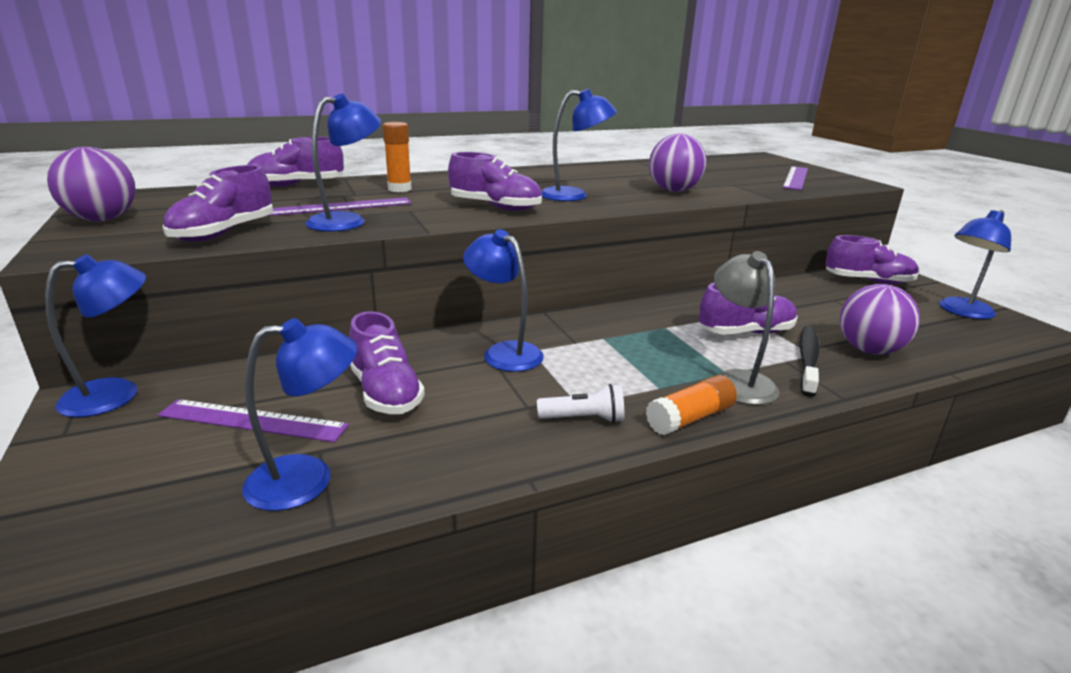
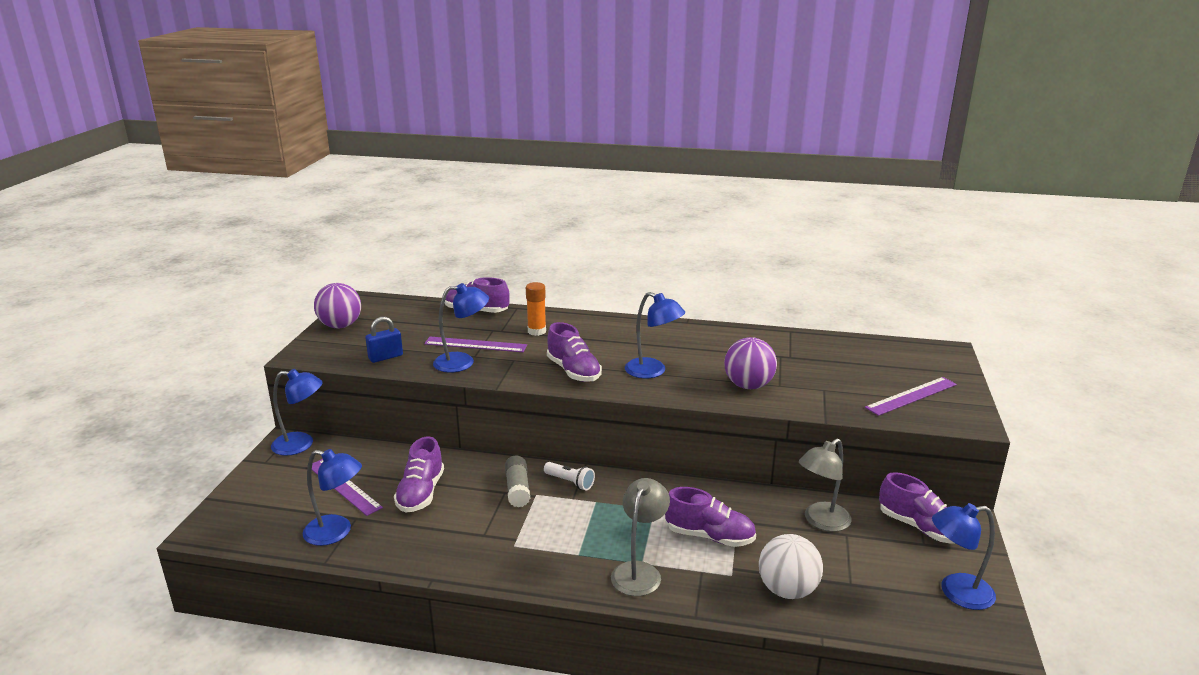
camera: 35 degrees right, 0 degrees up
(224, 233) = (385, 357): purple shoe -> blue padlock
(504, 352) = (517, 489): blue lamp -> grey glue stick
(583, 419) = (504, 556): white flashlight -> white flashlight (570, 482)
(690, 418) = (567, 583): orange glue stick -> none
(804, 297) = (821, 521): none -> grey lamp
(808, 360) = (720, 577): black toothbrush -> none
(869, 350) = (787, 590): purple ball -> white ball

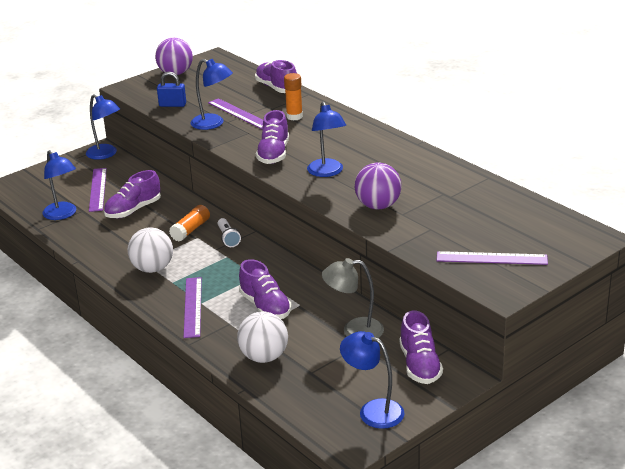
camera: 40 degrees right, 5 degrees up
(517, 489) = (191, 230): grey glue stick -> orange glue stick
(535, 549) = (153, 268): none -> white ball
(639, 571) = (193, 307): grey lamp -> purple ruler

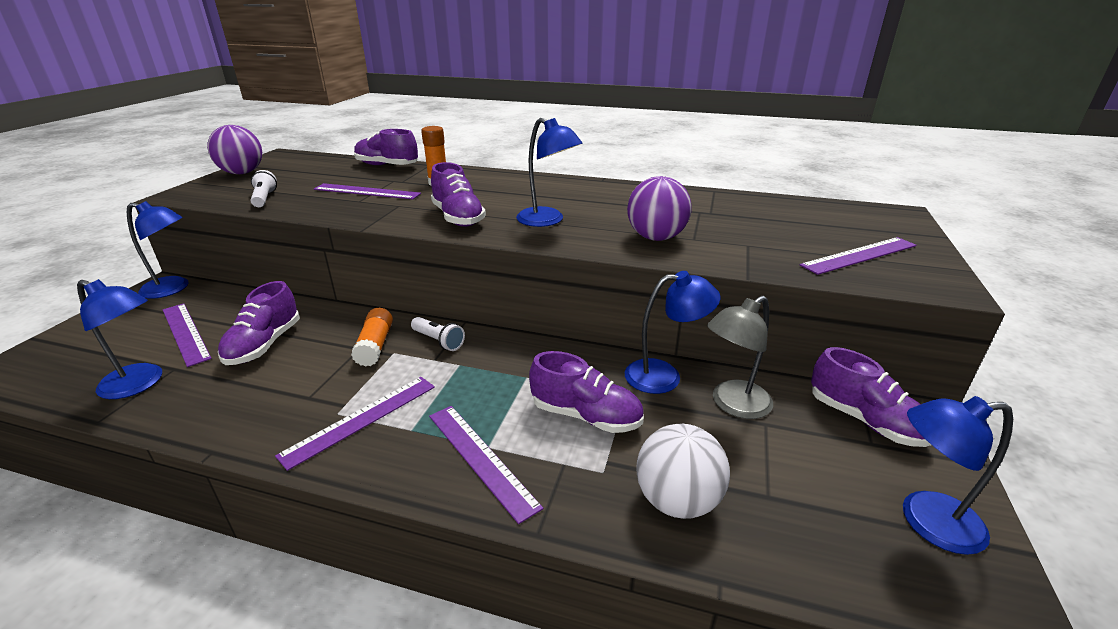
camera: 35 degrees left, 0 degrees up
(153, 268) = (361, 419): white ball -> purple ruler
(172, 105) = (264, 199): blue padlock -> white flashlight
(213, 124) = (342, 205): blue lamp -> blue lamp (664, 376)

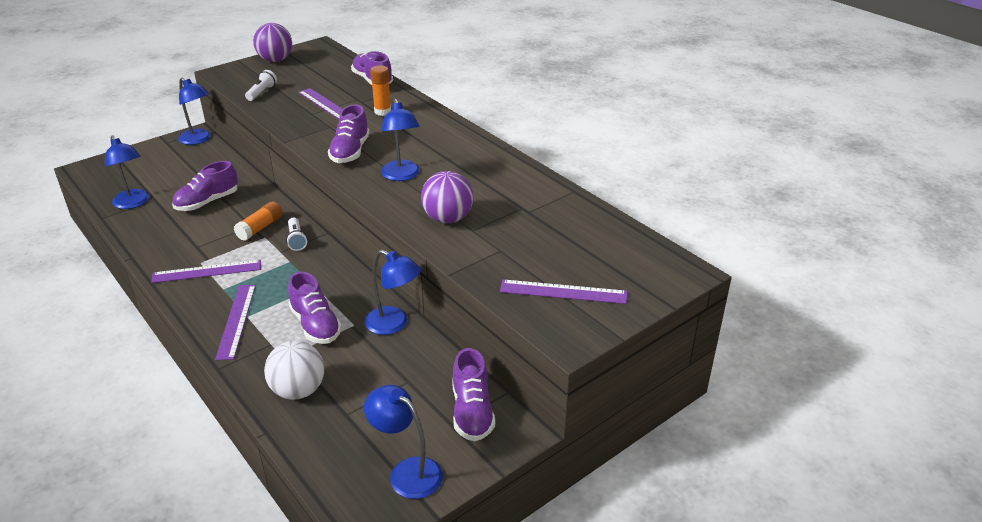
camera: 35 degrees right, 5 degrees up
(185, 333) = (178, 177): purple ruler -> none
(733, 405) = (406, 361): grey lamp -> none

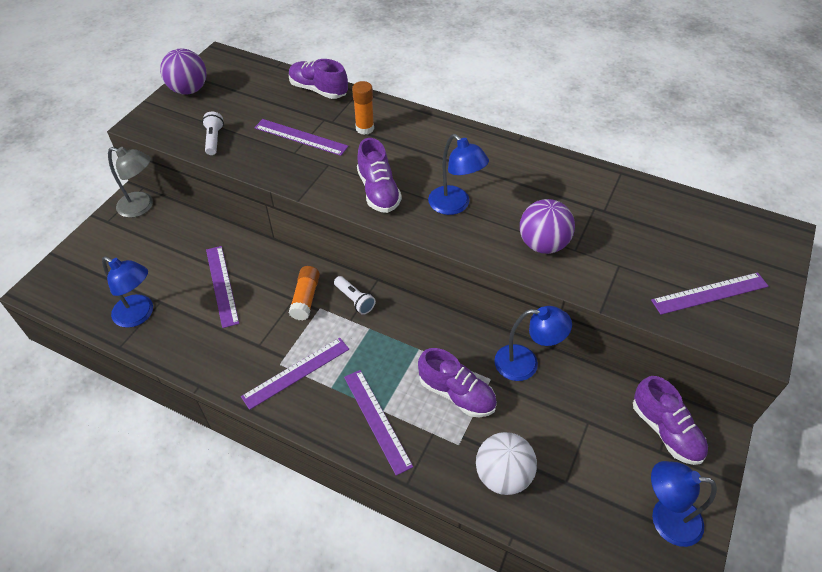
camera: 25 degrees left, 15 degrees up
(198, 140) = (142, 206): blue lamp -> grey lamp
(207, 202) = (222, 285): purple shoe -> purple ruler

